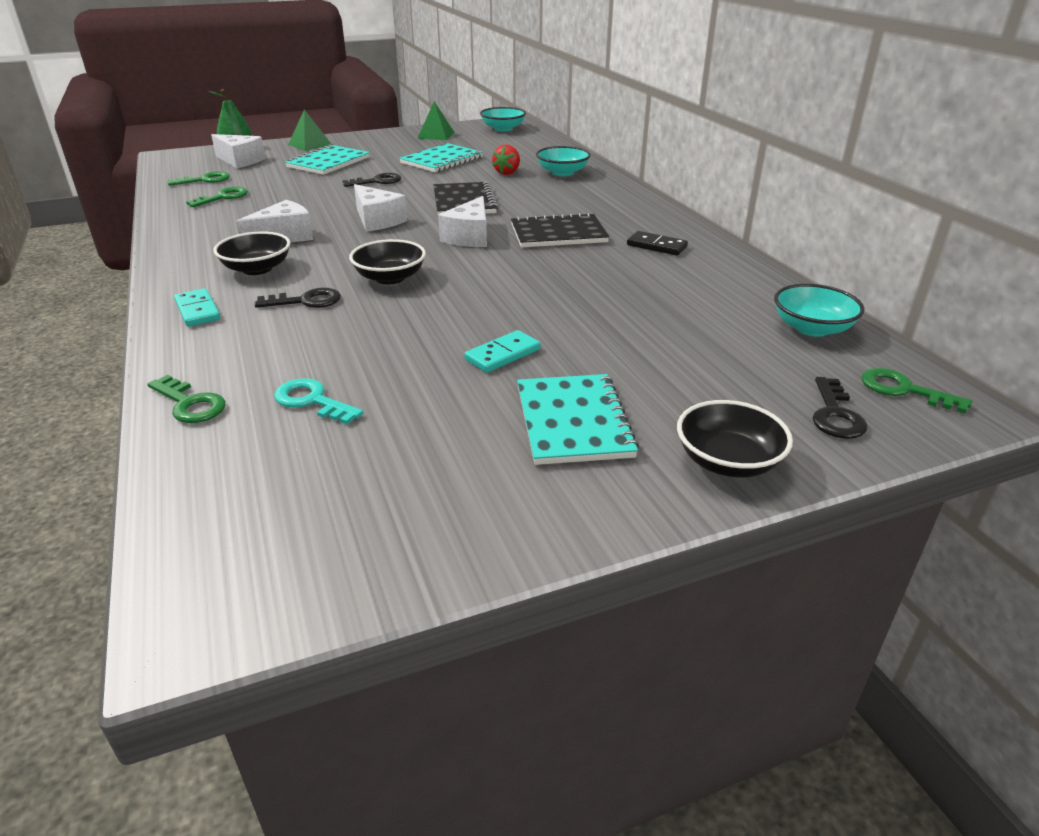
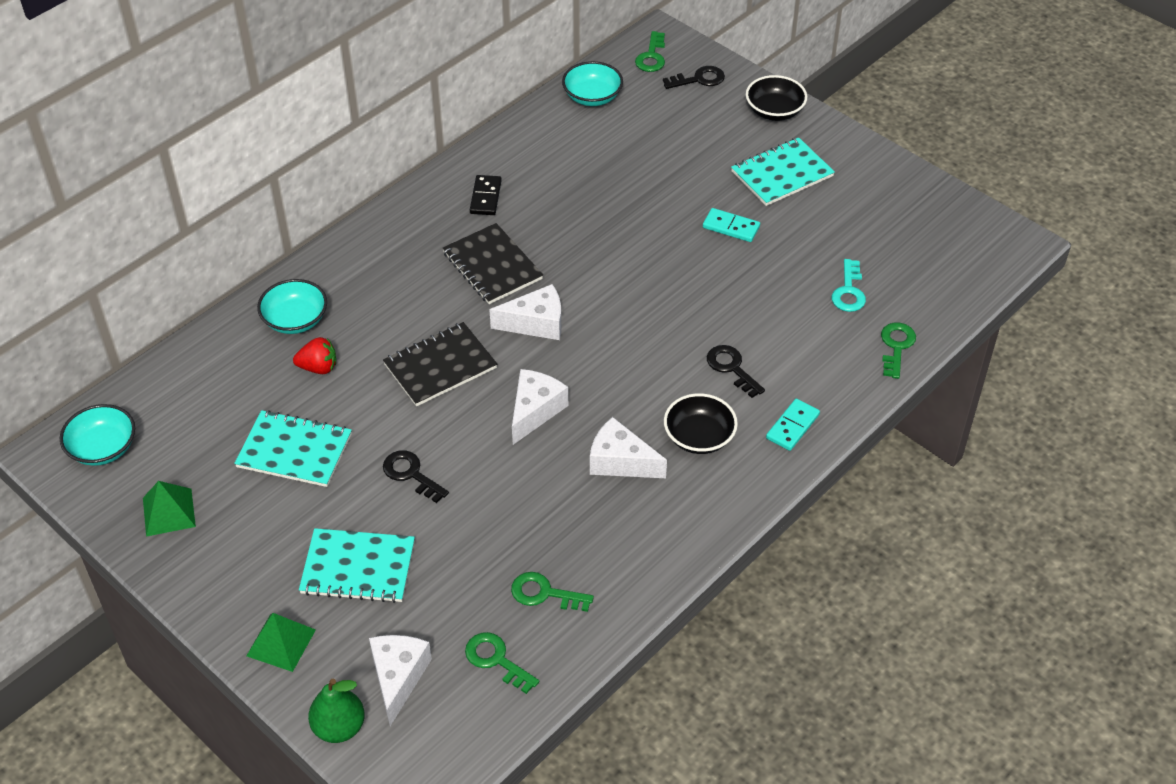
camera: 115 degrees left, 15 degrees up
(390, 278) = (657, 338): black bowl -> none

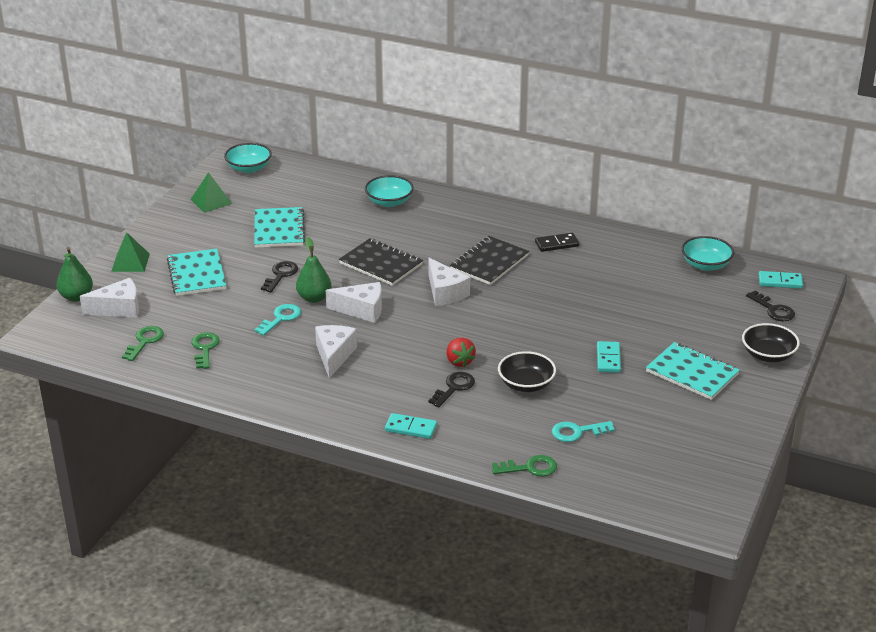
camera: 70 degrees right, 15 degrees down
(318, 367) = (353, 220): red strawberry -> red strawberry (459, 361)
(483, 452) = (314, 298): none -> green pear
(513, 496) = (281, 318): none -> turquoise key
(651, 57) = (780, 282): green key -> turquoise domino
(699, 437) = (376, 386): black bowl -> black bowl (526, 384)

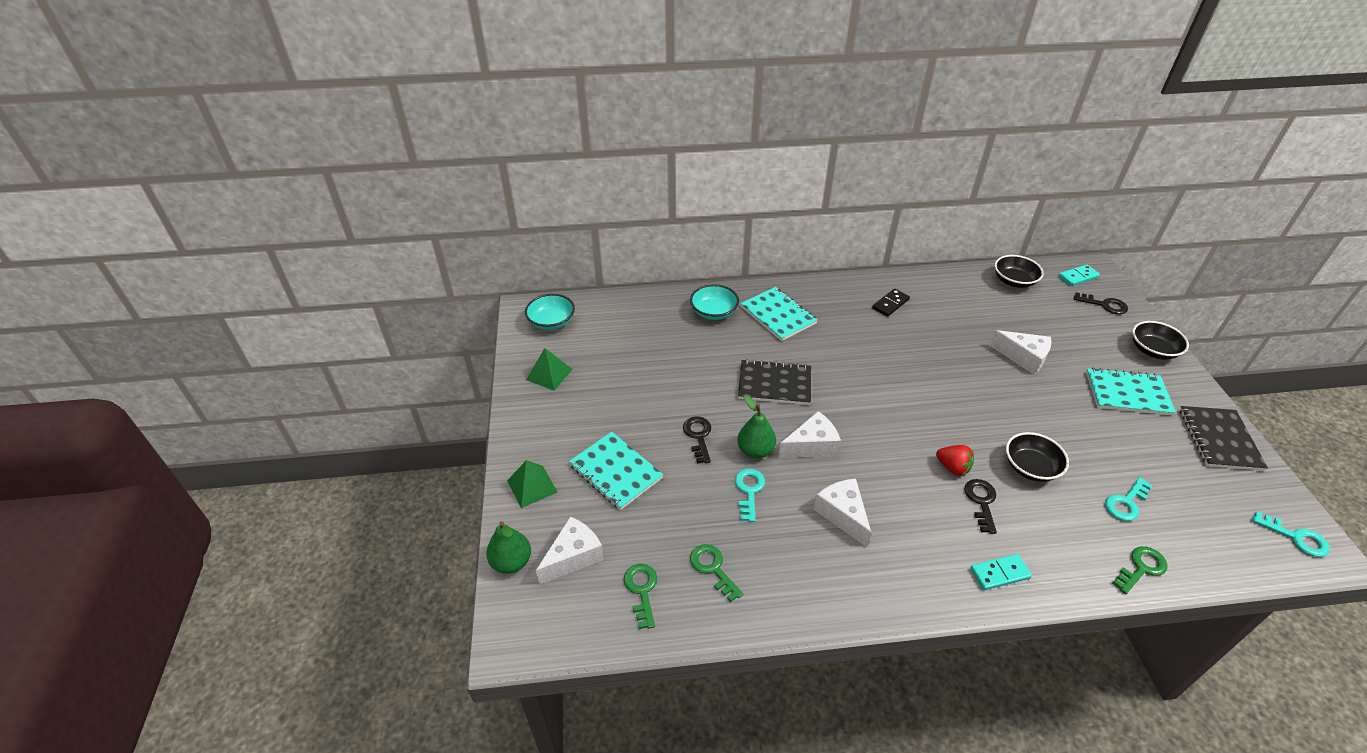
camera: 30 degrees left, 10 degrees up
(279, 229) = (645, 382): turquoise notebook -> turquoise notebook (778, 315)
(445, 292) = (859, 393): white cheese -> white cheese (1023, 358)
(489, 262) = (860, 344): black notebook -> black notebook (1219, 439)
(608, 359) = (1057, 407): turquoise domino -> none
(697, 504) = (1296, 537): none -> turquoise key
(706, 265) = (1014, 281): turquoise bowl -> black bowl

